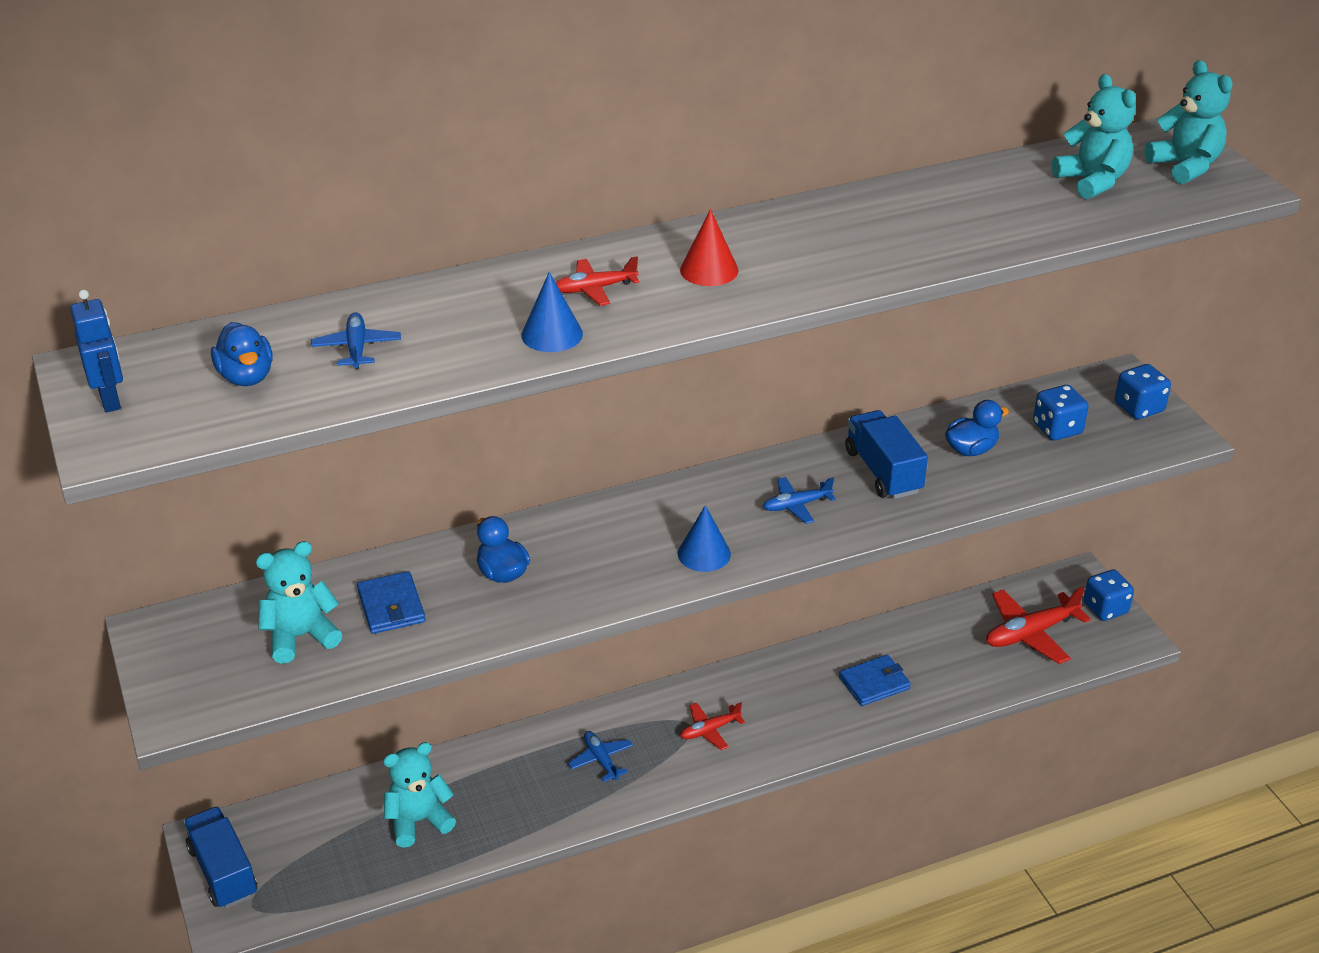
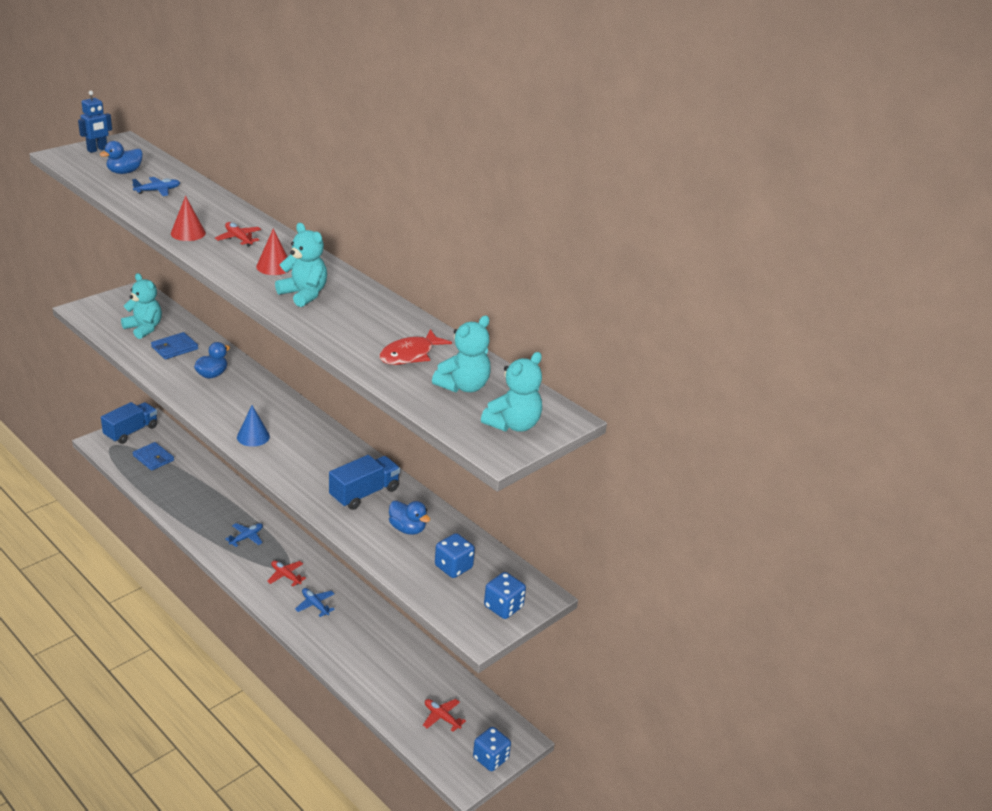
camera: 65 degrees right, 5 degrees down
(418, 821) = (181, 483): turquoise teddy bear -> turquoise teddy bear (304, 294)
(552, 334) = (188, 233): blue cone -> red cone
(796, 505) = (313, 463): blue plane -> blue plane (315, 605)
(874, 683) = (356, 642): blue wallet -> blue wallet (153, 458)
(1006, 204) = (410, 355): none -> red fish
(1030, 633) = (441, 717): red plane -> red plane, size x0.57

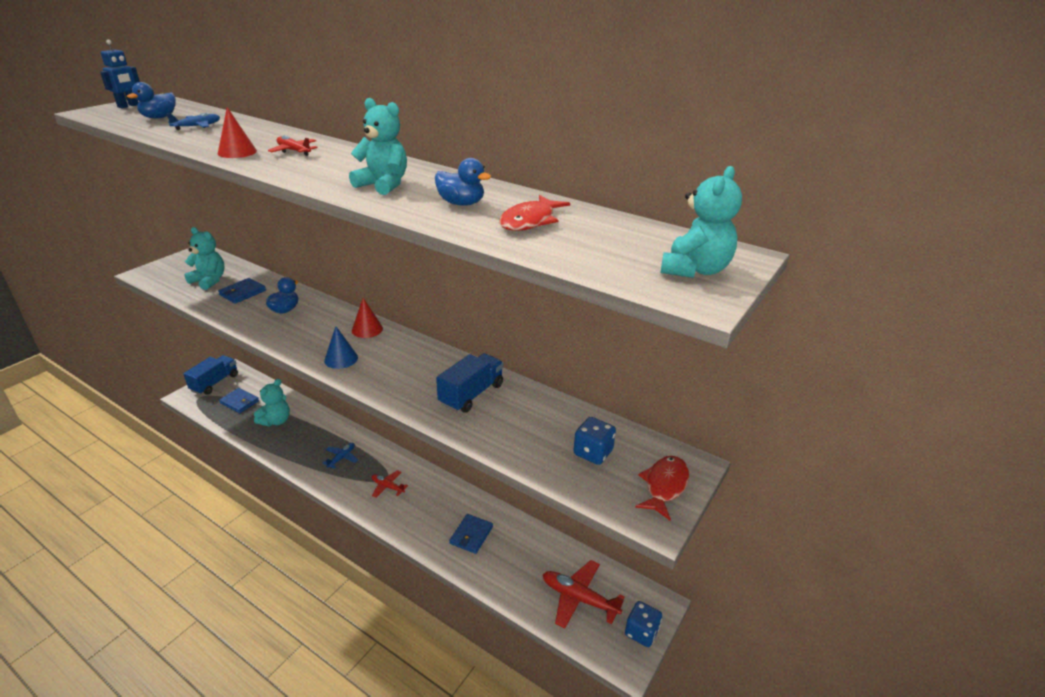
camera: 10 degrees left, 0 degrees up
(274, 266) = (340, 167): red cone -> red cone (367, 329)
(315, 605) = (423, 509): blue plane -> none
(356, 639) = (471, 535): none -> blue wallet
(407, 529) = (529, 422): blue duck -> blue duck (461, 203)
(441, 717) = (579, 598): red plane -> red plane, size x1.76
(463, 386) = (609, 241): turquoise teddy bear -> turquoise teddy bear (276, 421)
(503, 607) = (664, 486): blue dice -> red fish

